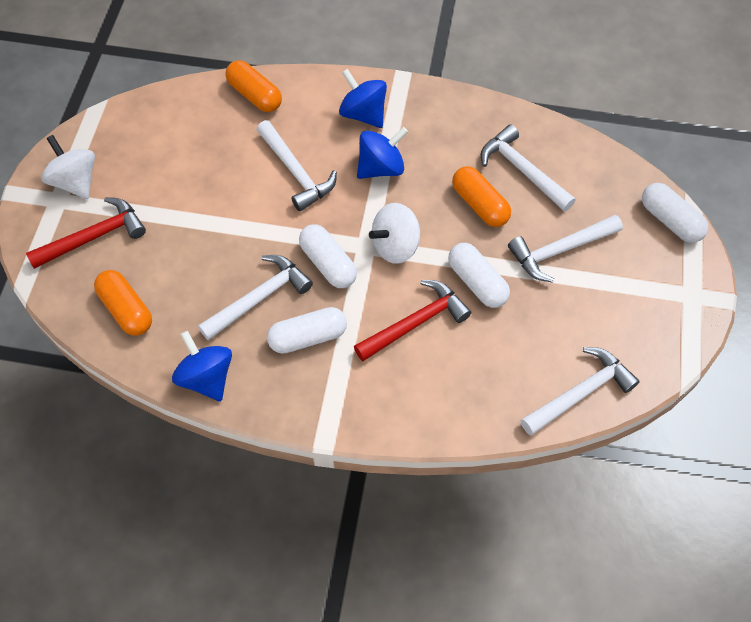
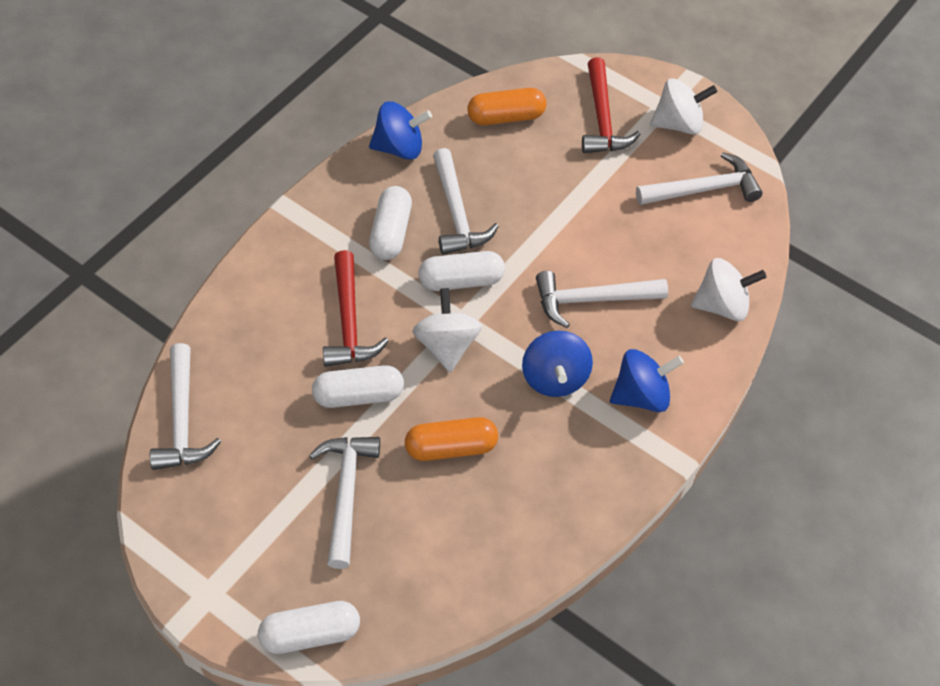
camera: 115 degrees right, 5 degrees down
(255, 95) = (722, 305): orange capsule -> white spinning top
(522, 170) = (472, 515): white hammer -> white hammer (704, 189)

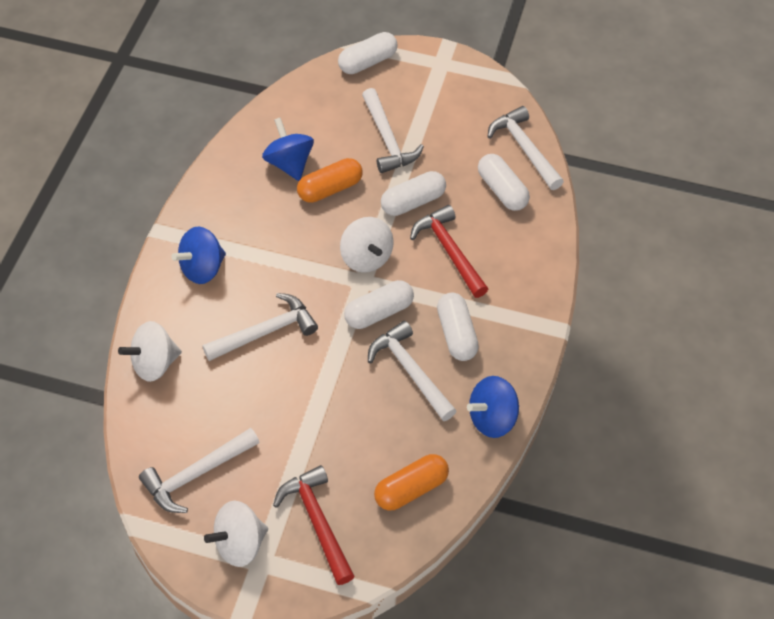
camera: 160 degrees right, 0 degrees up
(245, 374) = (502, 190): none -> white capsule
(554, 378) = (273, 260): blue spinning top -> blue spinning top (289, 163)

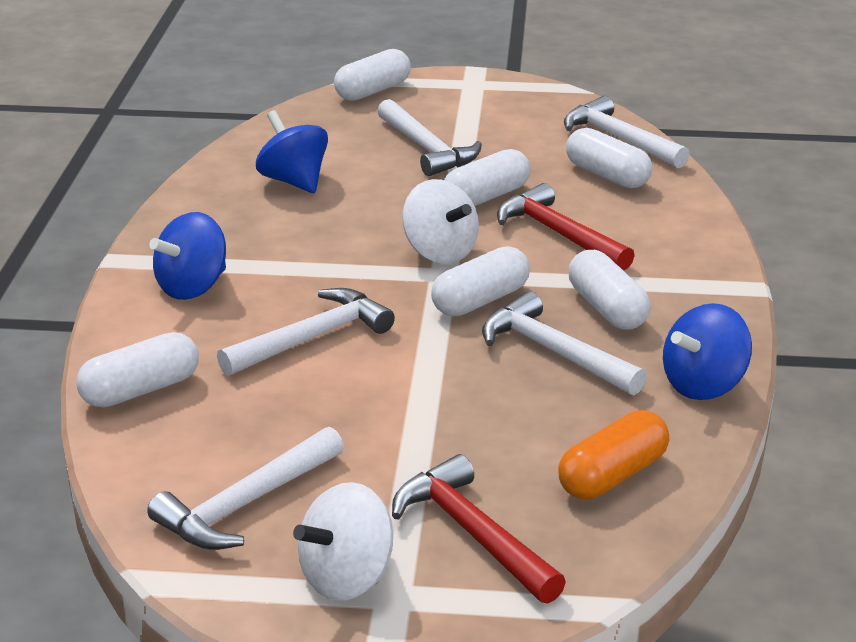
camera: 10 degrees left, 25 degrees down
(154, 363) = (141, 390): white spinning top -> white capsule
(330, 189) = (361, 197): orange capsule -> none

